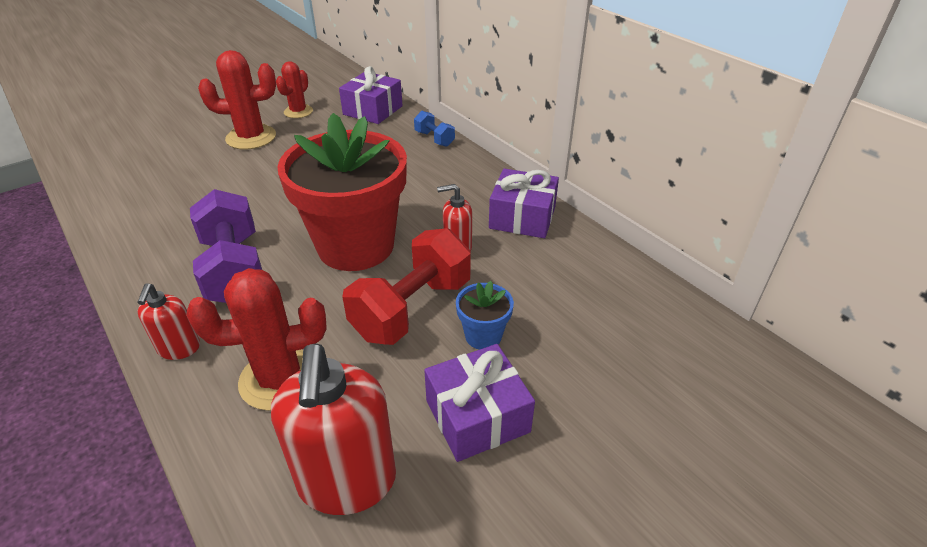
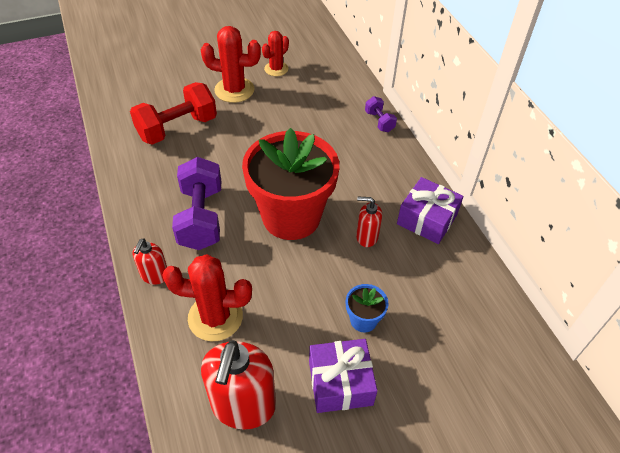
camera: 15 degrees right, 10 degrees up
(373, 110) = (336, 79): purple gift -> none
(412, 309) = (318, 283): red dumbbell -> red dumbbell (177, 128)
(434, 139) = (379, 121): blue dumbbell -> purple dumbbell

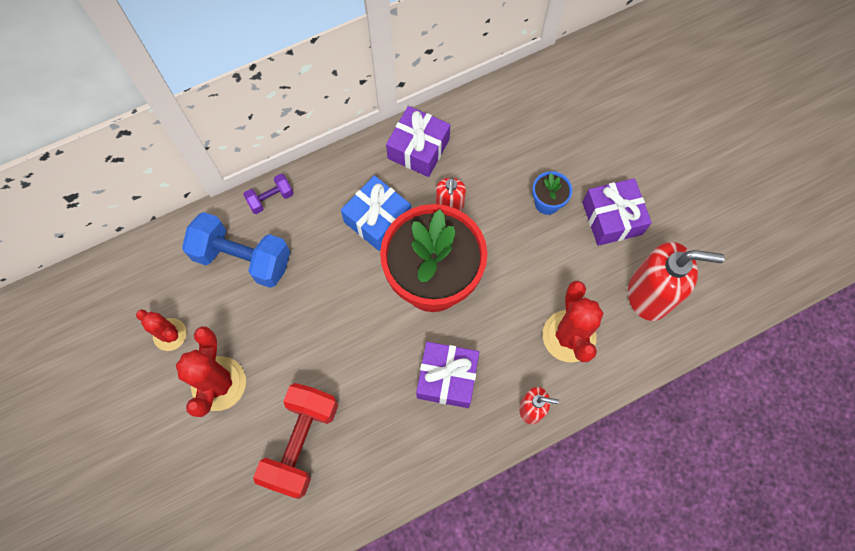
camera: 95 degrees left, 20 degrees up
(177, 128) = (301, 443): red dumbbell -> red dumbbell turned 60 degrees clockwise
(201, 217) = (447, 378): purple dumbbell -> purple gift
(329, 105) = (243, 258): none -> blue dumbbell
(355, 184) = (377, 219): none -> blue gift

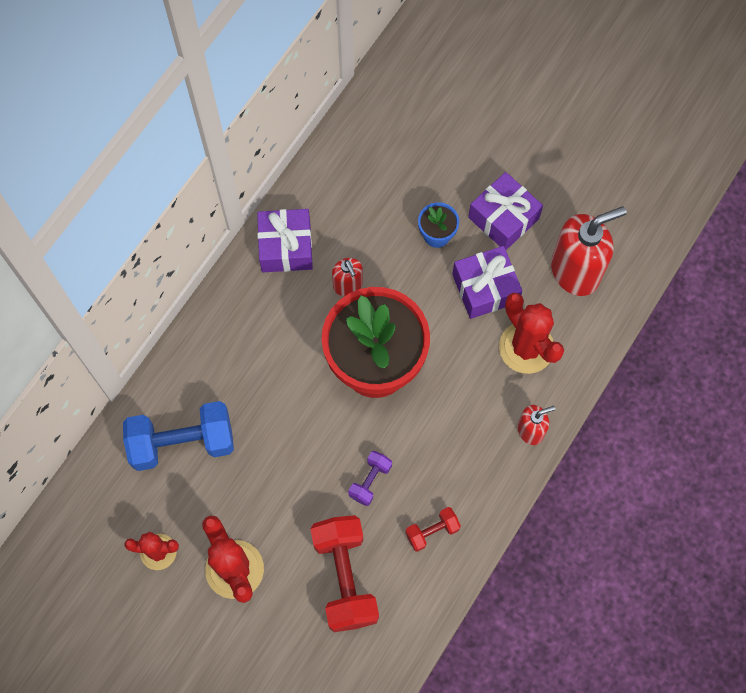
camera: 30 degrees left, 0 degrees up
(271, 198) = (173, 371): purple dumbbell -> purple dumbbell (370, 481)
(377, 219) = (288, 335): blue gift -> none
(396, 447) = (432, 531): none -> red dumbbell
(447, 378) = (440, 445): purple gift -> purple gift (485, 288)

